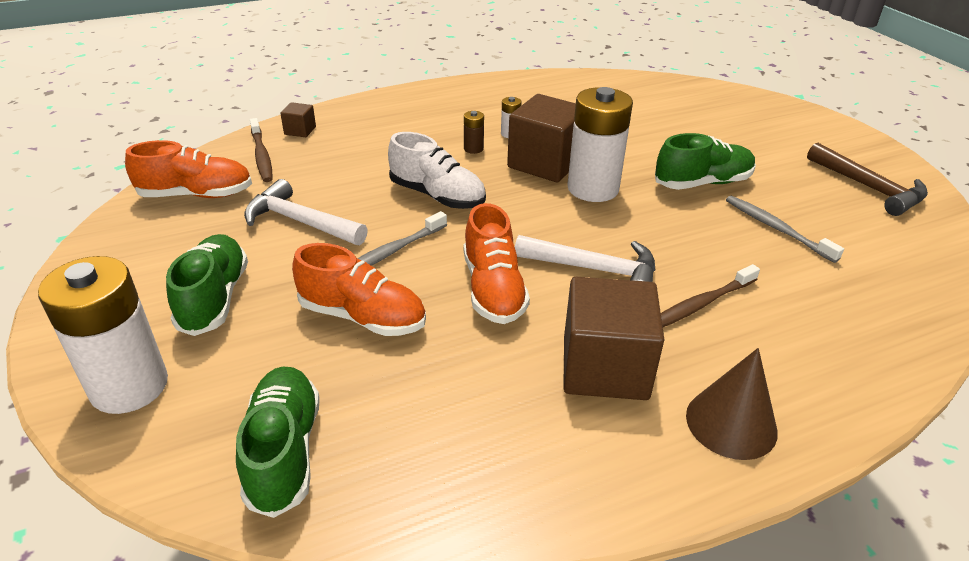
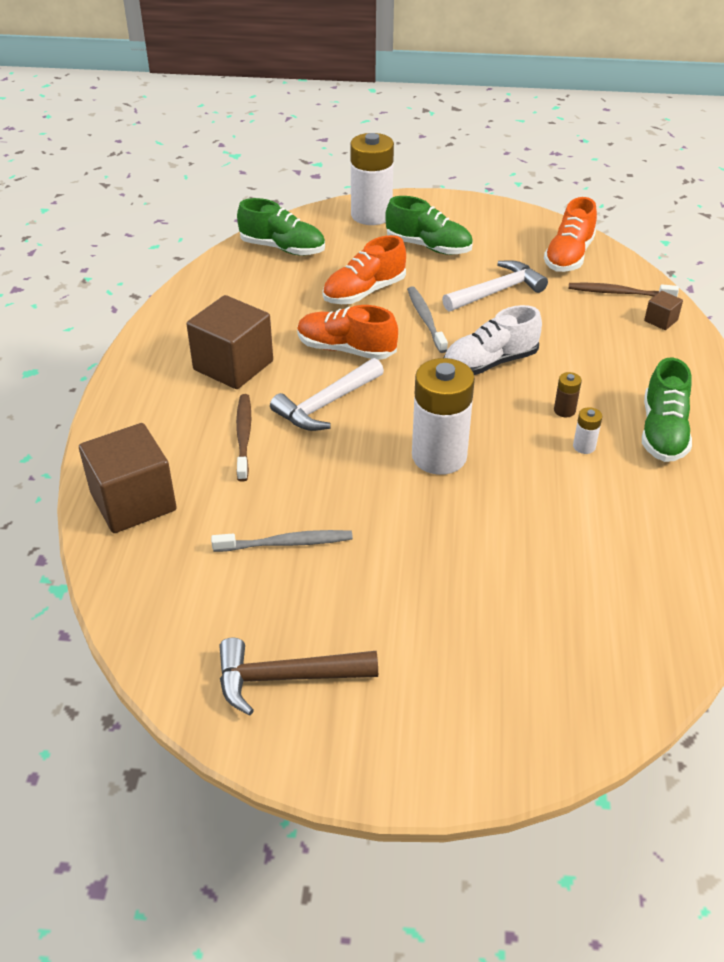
camera: 120 degrees right, 5 degrees up
(545, 163) = (506, 446): brown cube -> brown cube (133, 502)
(702, 183) = (395, 539): green shoe -> green shoe (662, 432)
(731, 423) = (146, 392): brown cone -> none

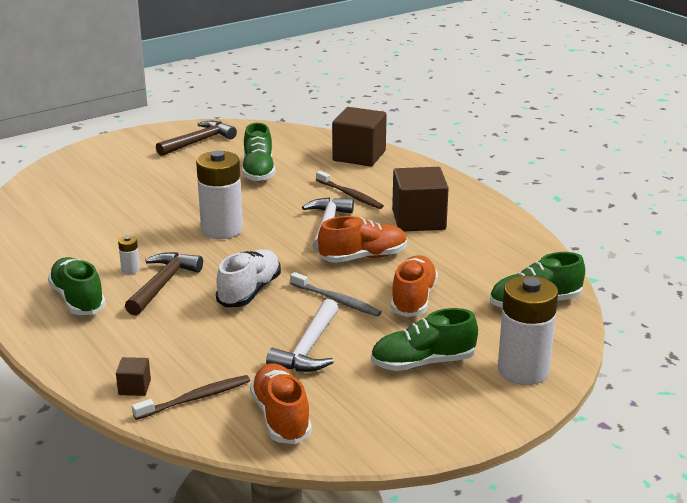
camera: 140 degrees right, 15 degrees down
(287, 543) = (258, 171): grey toothbrush -> green shoe
(564, 410) = (163, 284): brown battery -> brown hammer

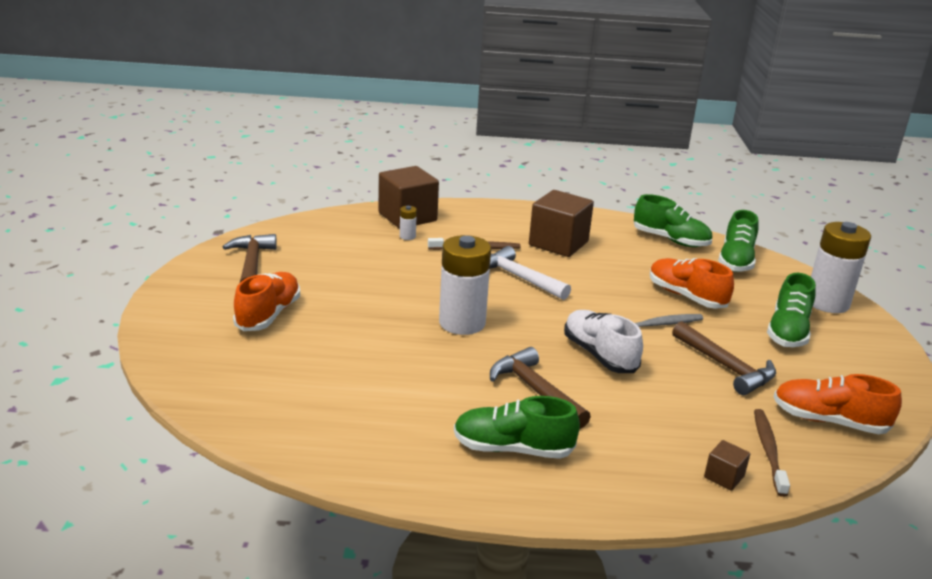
camera: 55 degrees left, 0 degrees up
(130, 270) = (483, 397): white battery -> white battery (407, 236)
(258, 171) = (367, 264): green shoe -> green shoe (670, 240)
(308, 348) = (725, 367): white hammer -> brown hammer
(363, 257) = (595, 287): orange shoe -> orange shoe (268, 315)

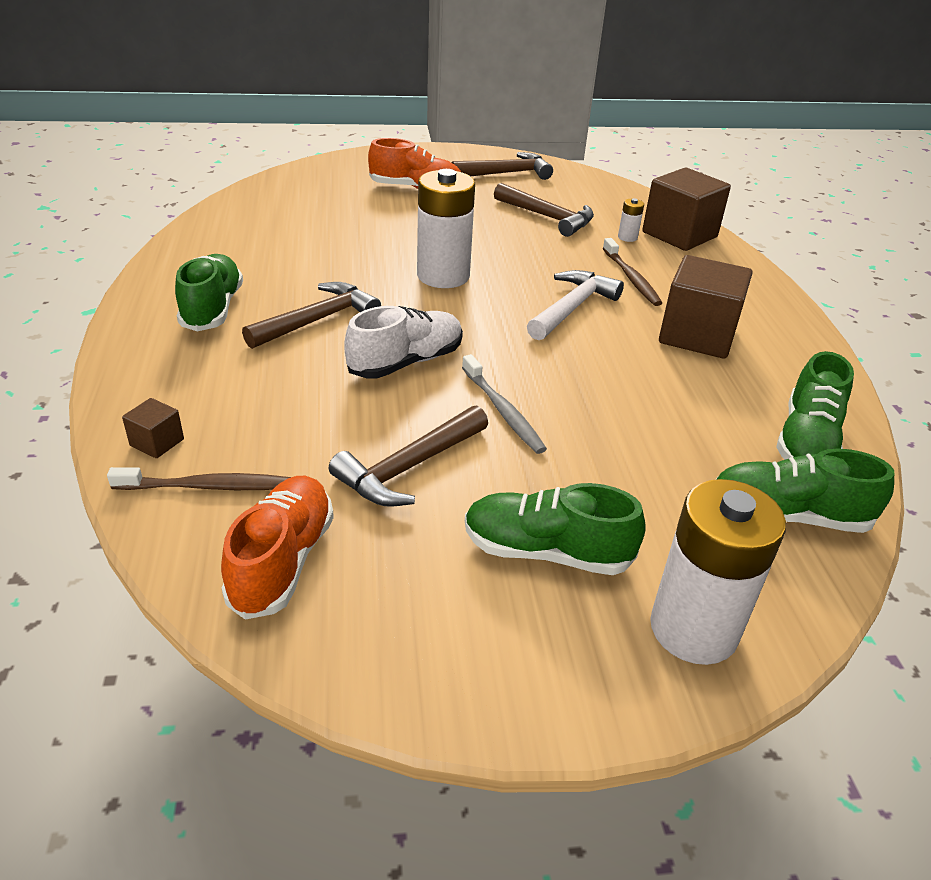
camera: 80 degrees right, 10 degrees up
(359, 261) = (547, 217): none -> brown hammer
(686, 296) = (607, 445): orange shoe -> none

